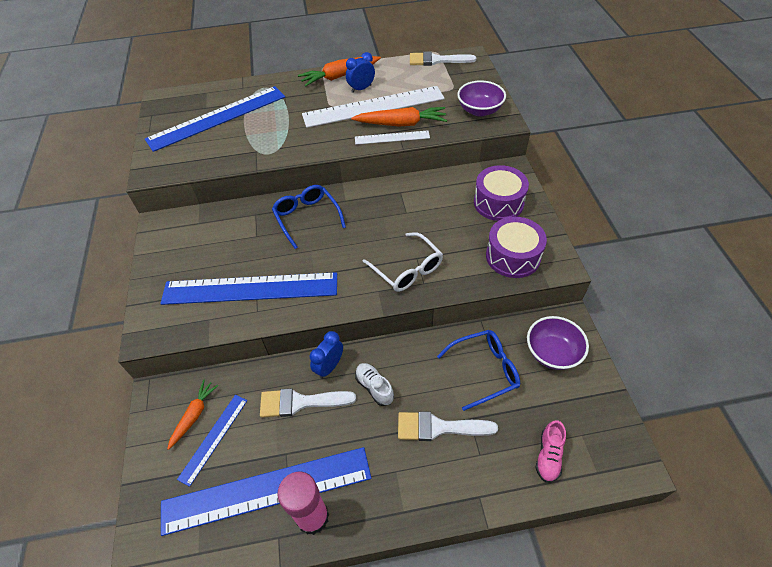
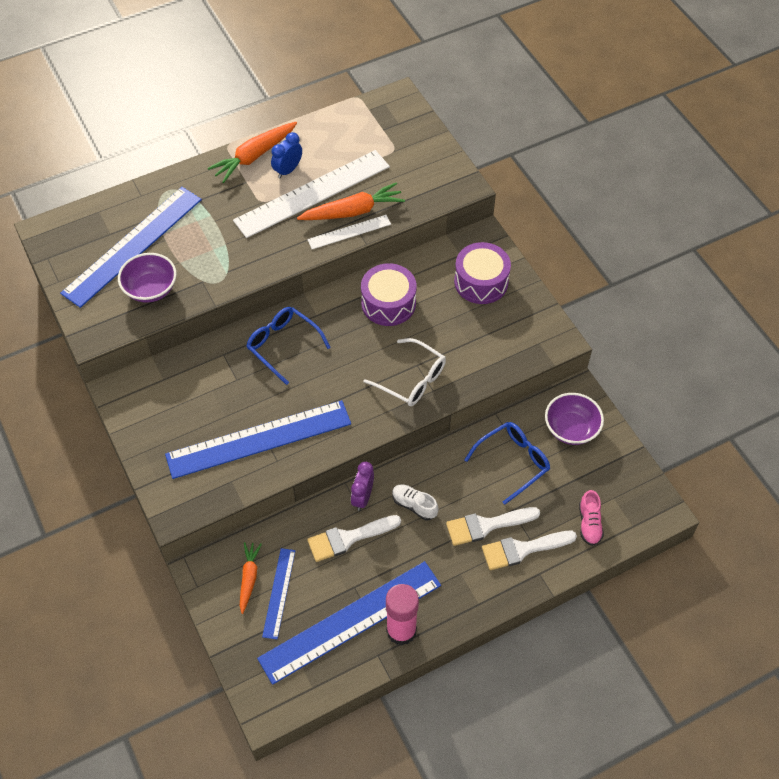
camera: 20 degrees left, 5 degrees up
(329, 367) = (362, 497): blue clock -> purple clock
(436, 60) = (362, 110): white brush -> white brush (522, 549)
(479, 110) = (433, 176): purple bowl -> purple bowl (151, 289)
(513, 256) = (512, 341): purple drum -> purple drum (388, 303)

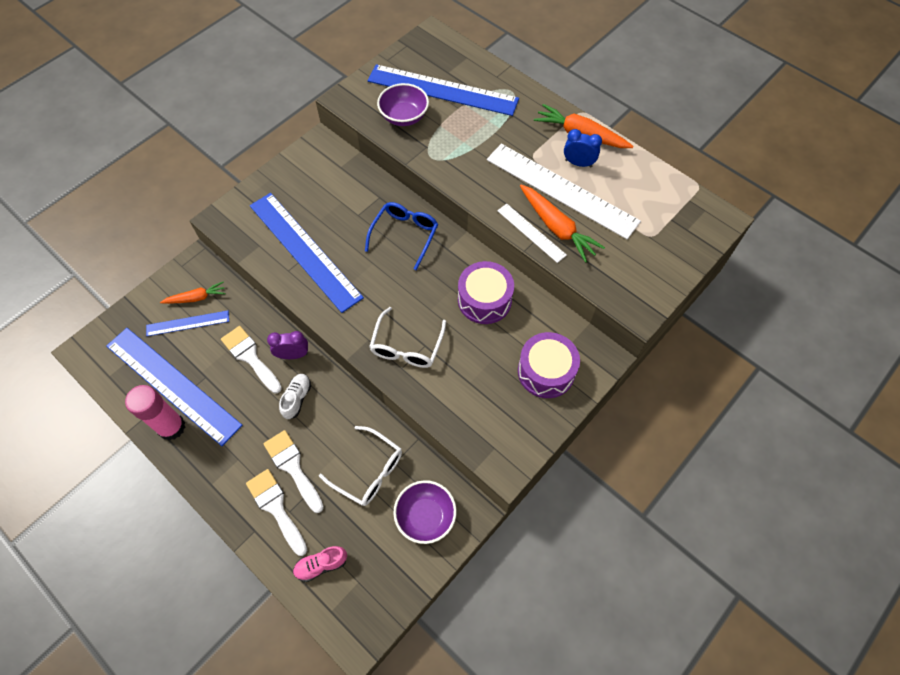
camera: 70 degrees right, 5 degrees up
(513, 462) = (369, 471): blue glasses -> white glasses

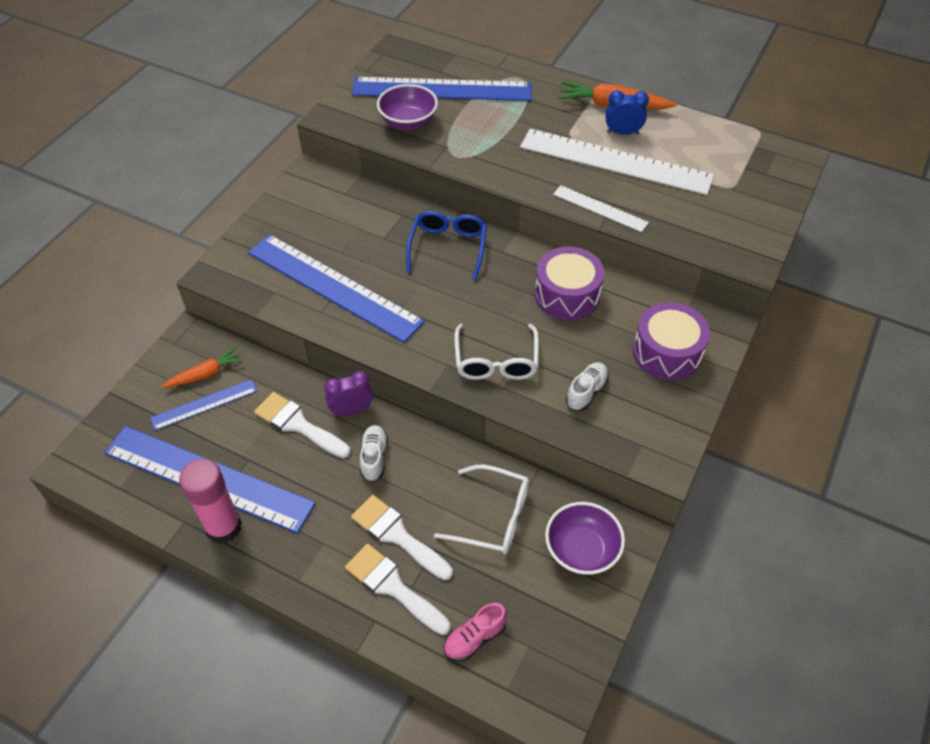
camera: 15 degrees left, 10 degrees down
(468, 390) = (586, 392): none -> white shoe
(556, 227) = (626, 198): orange carrot -> none

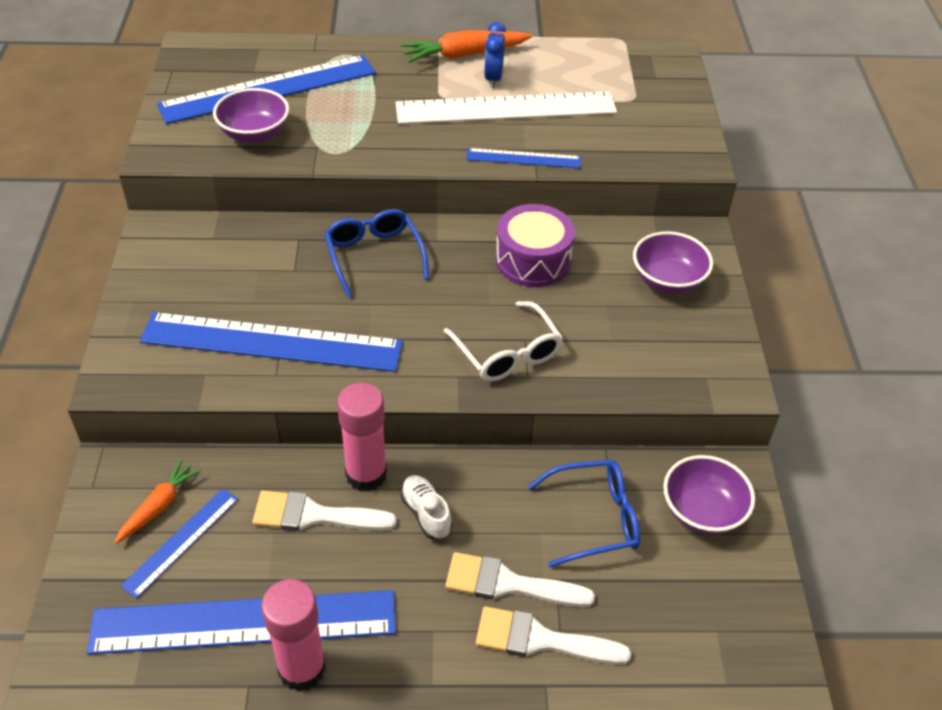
camera: 30 degrees left, 5 degrees down
(351, 410) = (366, 474): purple clock -> pink glue stick
(474, 638) = (660, 650): pink shoe -> none
(493, 517) = (594, 518): white glasses -> blue glasses
(586, 392) = (619, 348): white shoe -> none
(600, 208) = (523, 158): white ruler -> blue ruler
(622, 133) = (493, 79): blue clock -> blue clock turned 60 degrees counterclockwise
(667, 352) = (667, 280): purple drum -> purple bowl

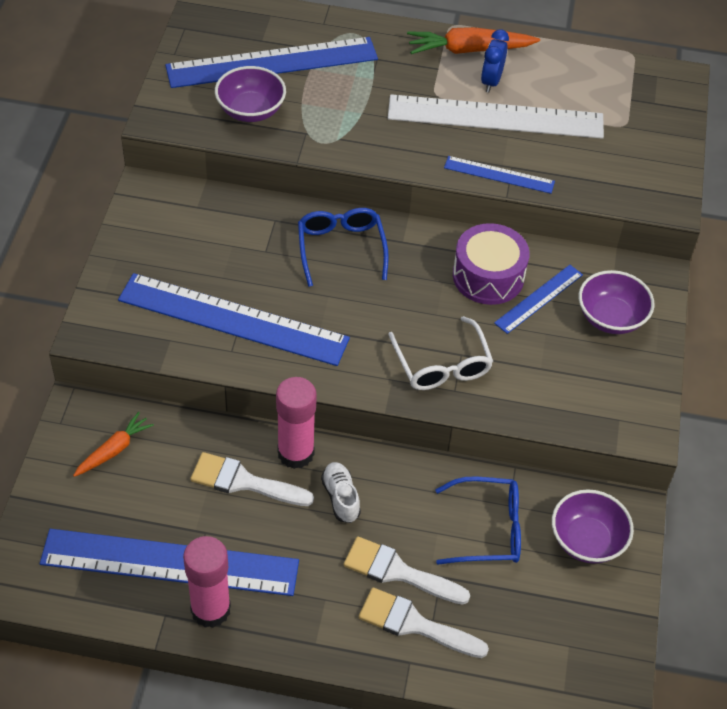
camera: 10 degrees right, 5 degrees up
(181, 541) = (128, 484): blue ruler -> blue ruler (539, 298)

